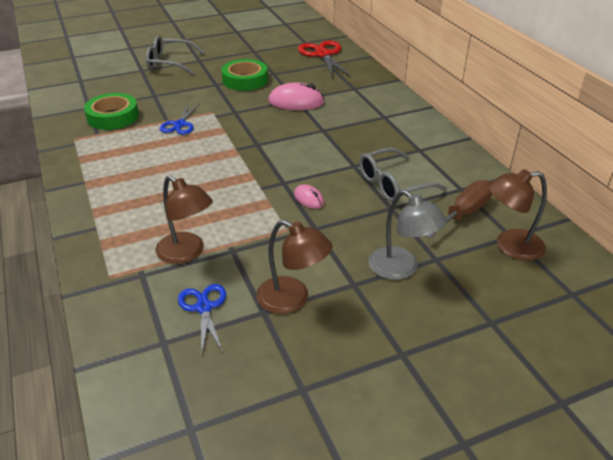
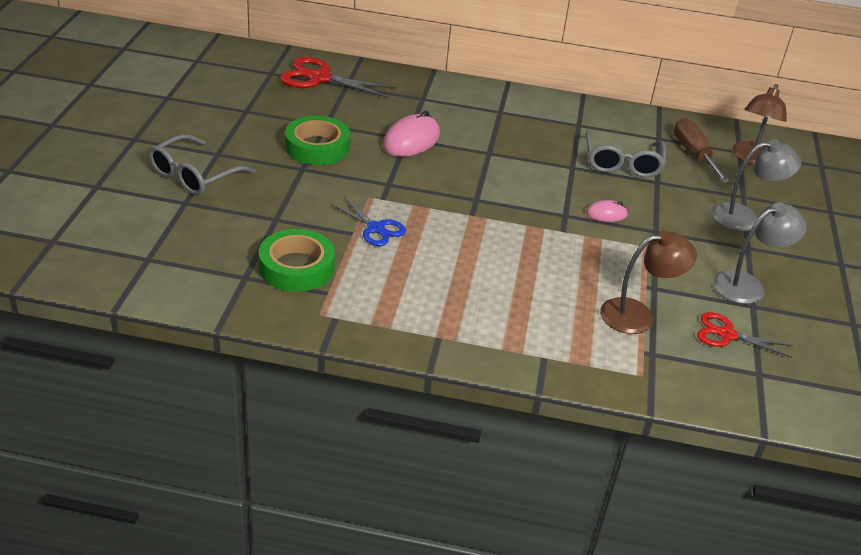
camera: 60 degrees left, 0 degrees up
(204, 307) = (726, 334): blue scissors -> red scissors
(292, 299) = (747, 285): brown lamp -> grey lamp

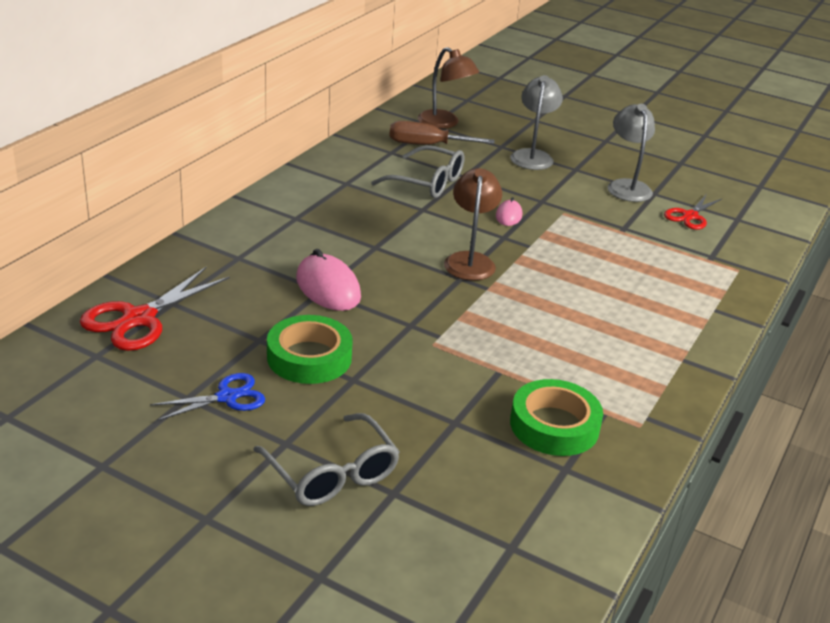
camera: 70 degrees left, 5 degrees down
(376, 228) = (495, 354): blue scissors -> blue scissors (227, 397)
(638, 315) = (660, 246): brown lamp -> brown lamp (470, 260)

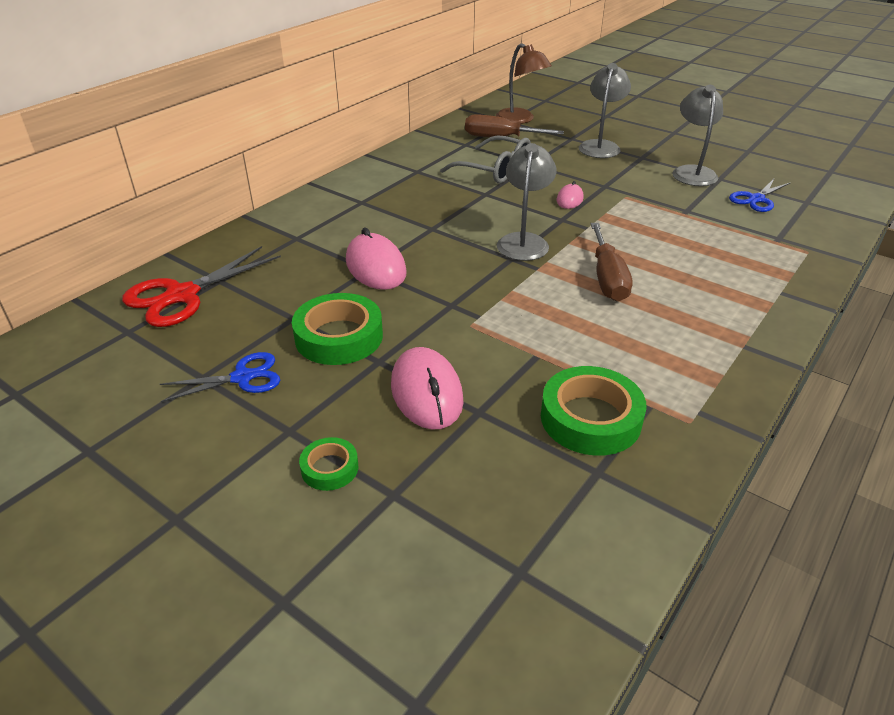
camera: 10 degrees right, 5 degrees up
(332, 473) = (329, 468): grey glasses -> green tape
(404, 407) = (427, 393): none -> pink mouse
(470, 260) = (524, 241): brown lamp -> grey lamp
(555, 297) = (607, 278): none -> brown screwdriver
(690, 216) = (756, 199): red scissors -> blue scissors

